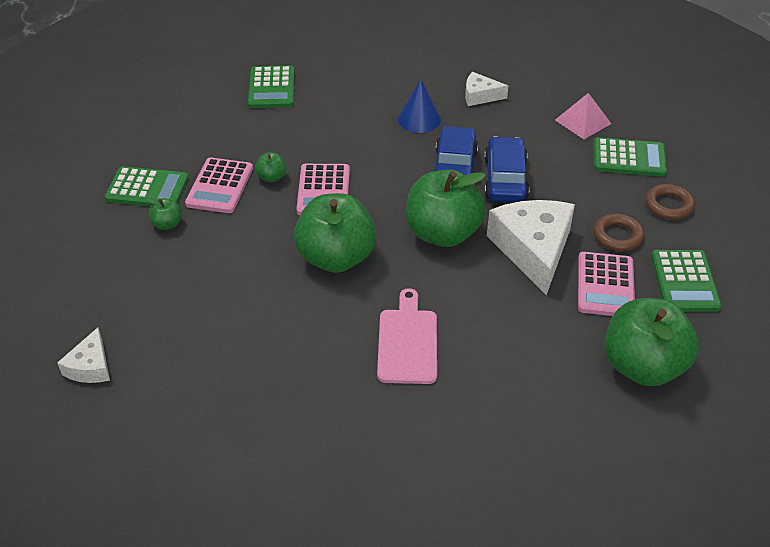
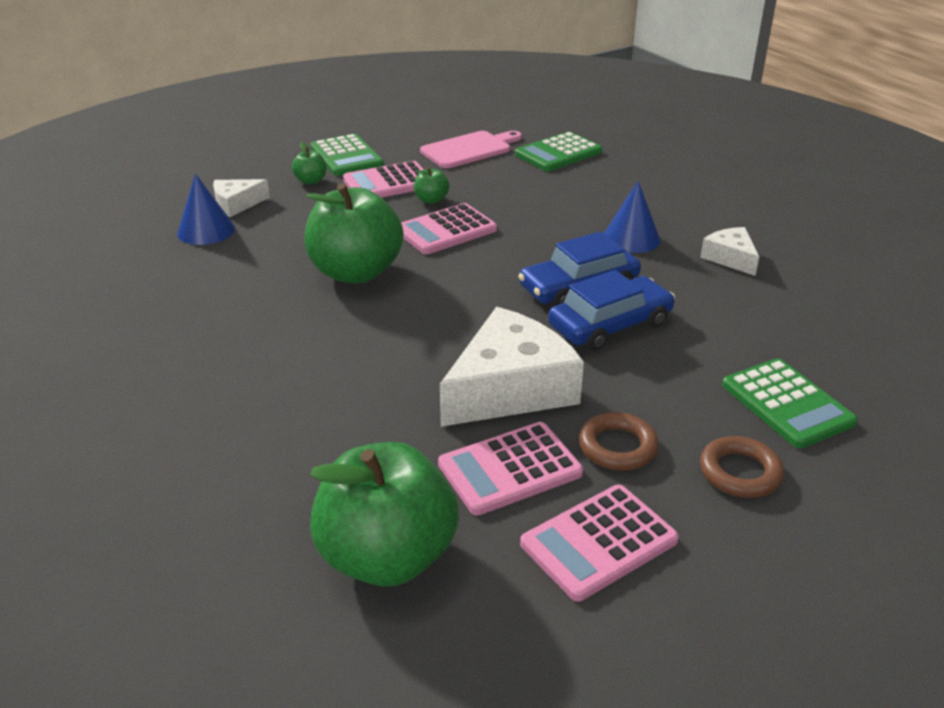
camera: 55 degrees right, 10 degrees down
(90, 366) = (107, 216): white cheese -> white cheese (237, 204)
(186, 313) = (206, 230): none -> blue cone
(408, 342) = (271, 358): pink cutting board -> pink cutting board (469, 149)
(443, 233) = (464, 318): green apple -> none
(583, 122) = (801, 342): pink pyramid -> none
(684, 281) = (598, 542): green calculator -> pink calculator

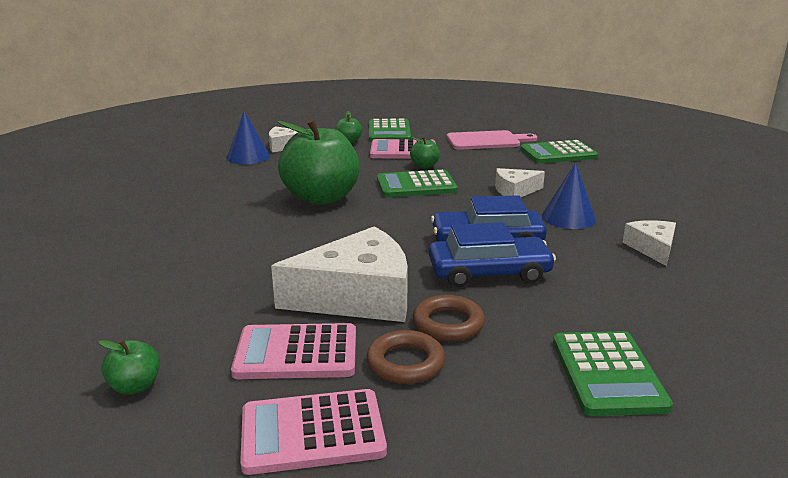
camera: 25 degrees right, 10 degrees down
(387, 557) = (135, 386): green apple -> green apple, size x0.42
(446, 230) = (416, 185): pink calculator -> green calculator
(554, 215) = (515, 191): none -> white cheese
(740, 472) = (504, 417): brown ring -> brown ring (448, 323)

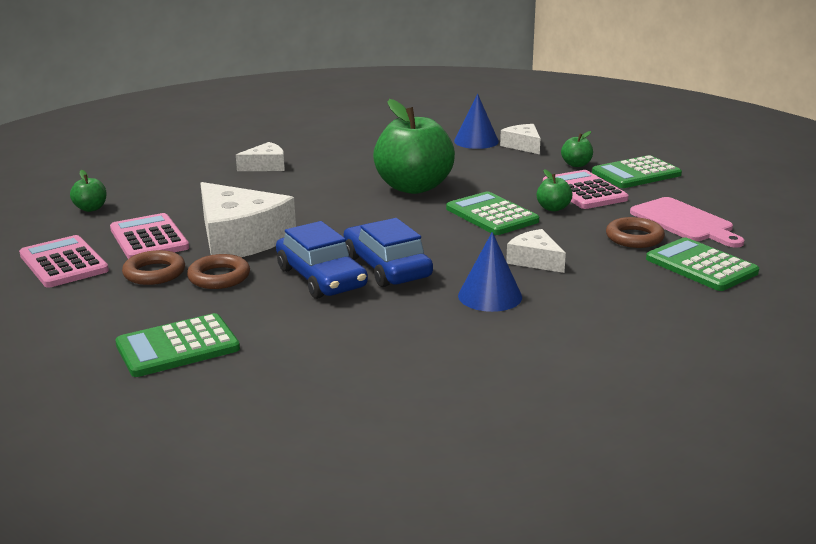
camera: 65 degrees right, 0 degrees up
(500, 157) = (634, 238): none -> brown ring
(652, 248) = (450, 348): white cheese -> white cheese (265, 166)

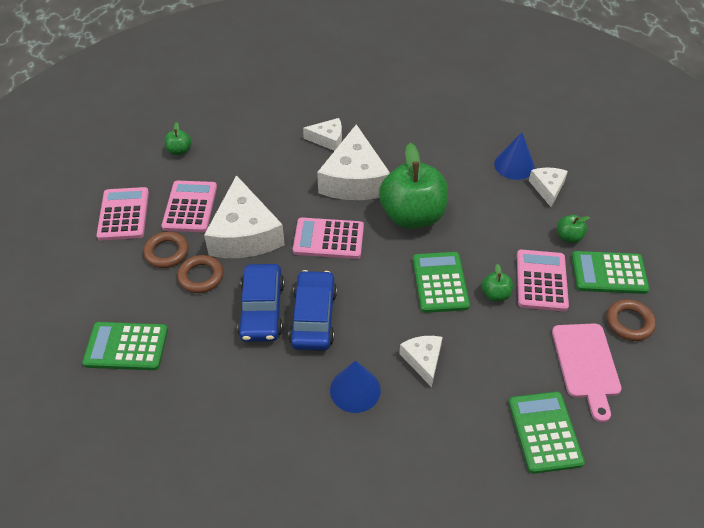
camera: 30 degrees right, 25 degrees up
(325, 181) = (354, 179): none -> white cheese
(342, 219) = (328, 239): none -> pink calculator
(634, 238) = (525, 367): brown ring -> brown ring (629, 322)

